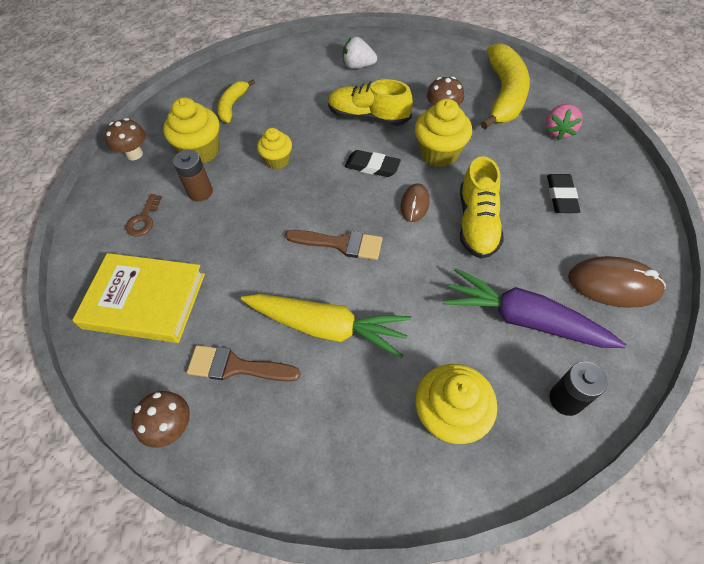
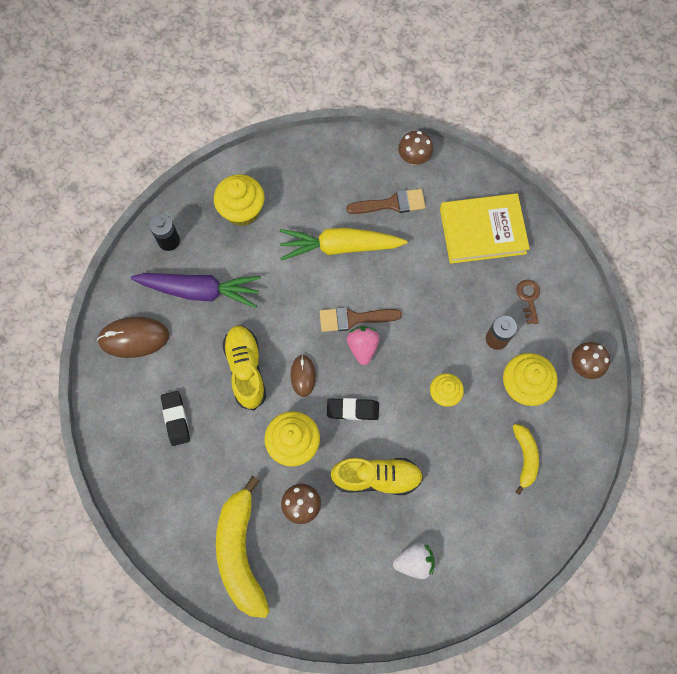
camera: 160 degrees right, 15 degrees up
(558, 131) = (181, 506): pink strawberry -> pink strawberry (362, 347)

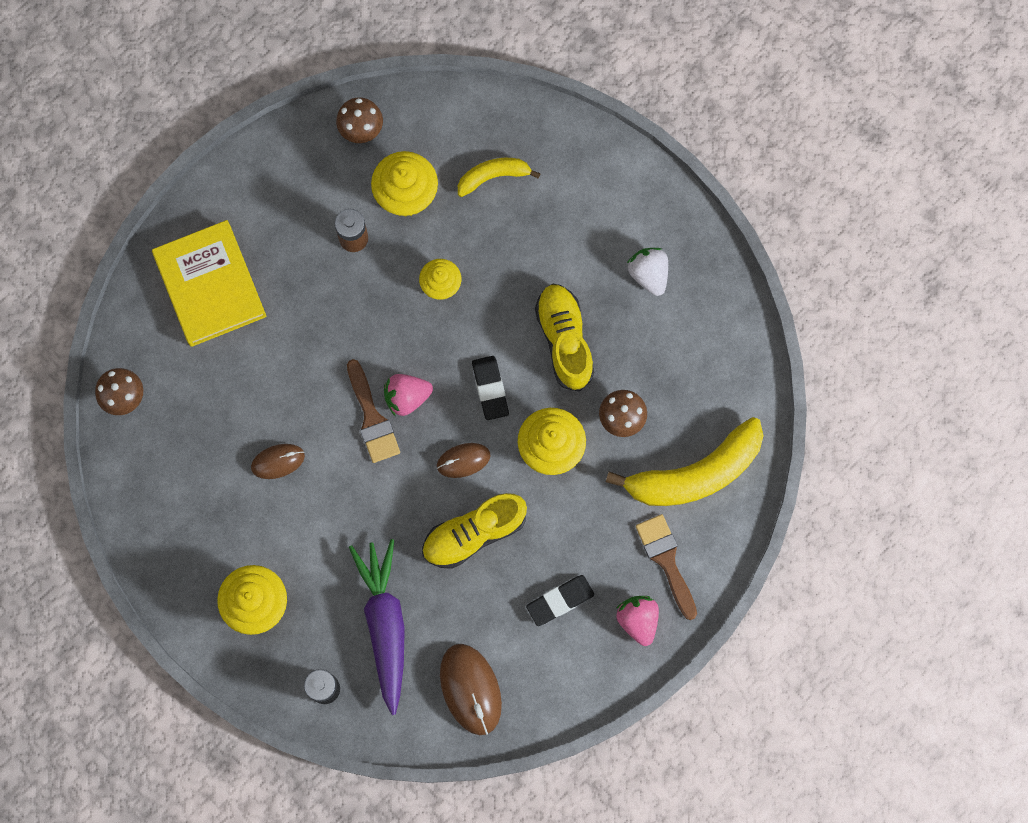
camera: 105 degrees left, 5 degrees up
(142, 473) = (638, 620): none -> pink strawberry
(339, 247) = (278, 461): yellow carrot -> brown mouse
(392, 203) = (199, 409): brown brush -> brown brush (666, 560)
(528, 298) = (290, 210): brown key -> none

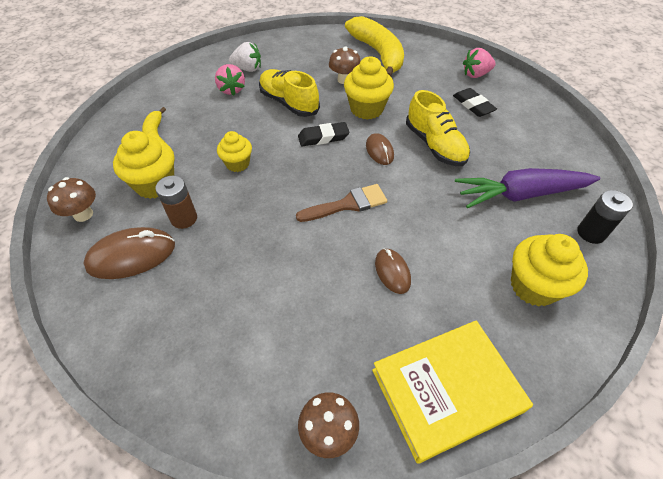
camera: 90 degrees left, 25 degrees down
(210, 285) = (205, 337): yellow book -> yellow book (446, 390)
(407, 397) = (329, 183): pink strawberry -> pink strawberry (231, 90)
(470, 689) = (552, 147): brown mouse -> brown mouse (132, 256)
(564, 340) = (289, 103): yellow shoe -> yellow shoe turned 60 degrees clockwise
(648, 274) = (248, 69): white strawberry -> white strawberry turned 150 degrees counterclockwise
(666, 560) = (434, 64): brown brush -> none

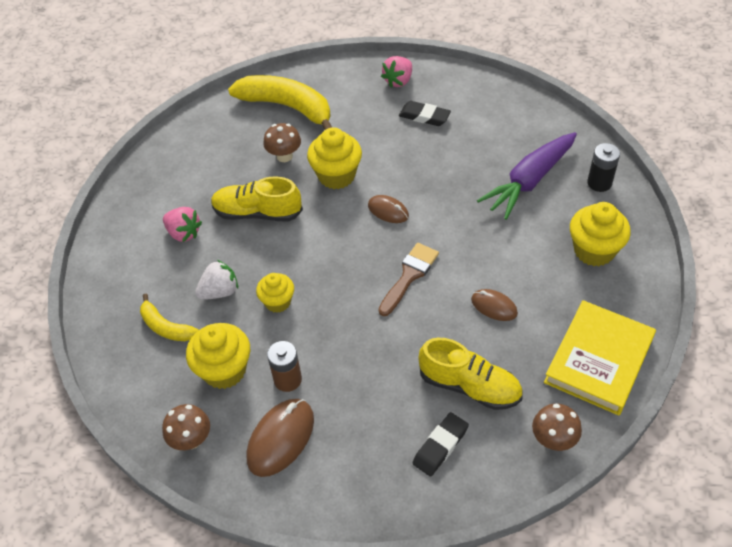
camera: 35 degrees left, 0 degrees up
(248, 69) = (173, 200): white strawberry -> white strawberry (220, 291)
(323, 137) = (327, 228): black eraser -> black eraser (440, 446)
(435, 145) = (428, 177): yellow shoe -> yellow shoe (470, 386)

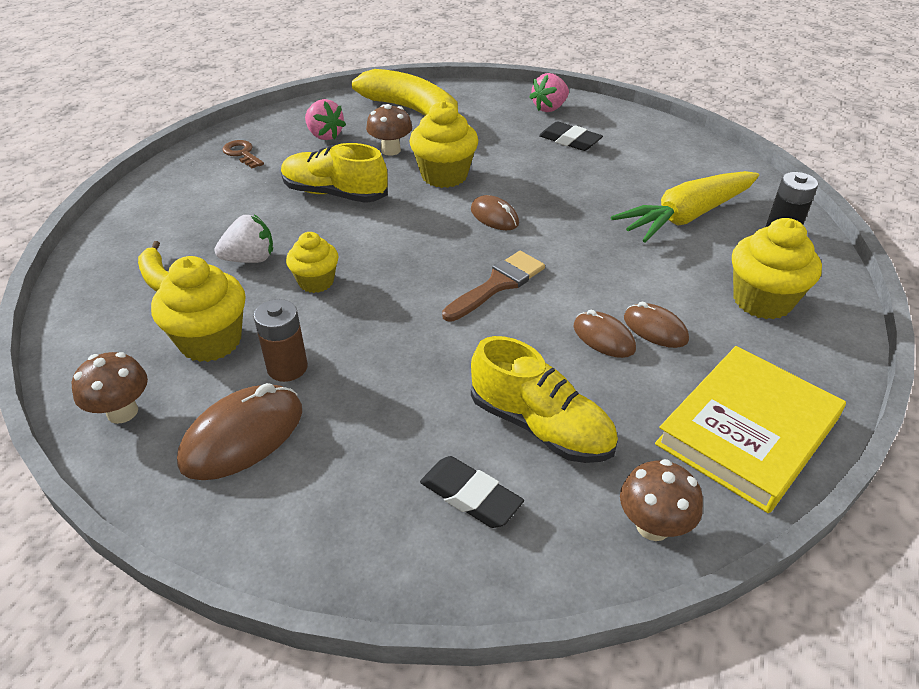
camera: 10 degrees right, 10 degrees down
(164, 184) = (242, 153): none -> brown key
(184, 233) = (239, 198): pink strawberry -> pink strawberry (324, 135)
(440, 446) = (470, 496): black eraser -> black eraser turned 75 degrees clockwise
(526, 291) = (655, 329): none -> brown mouse
(529, 181) = (686, 217): purple carrot -> yellow carrot

